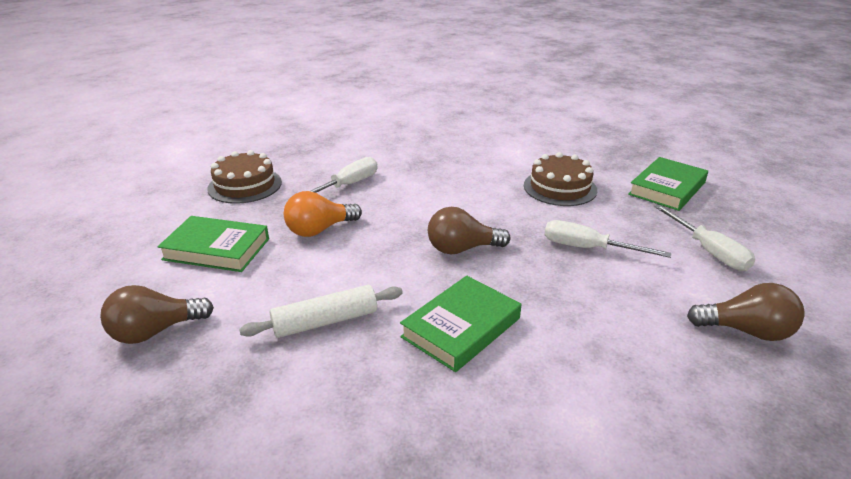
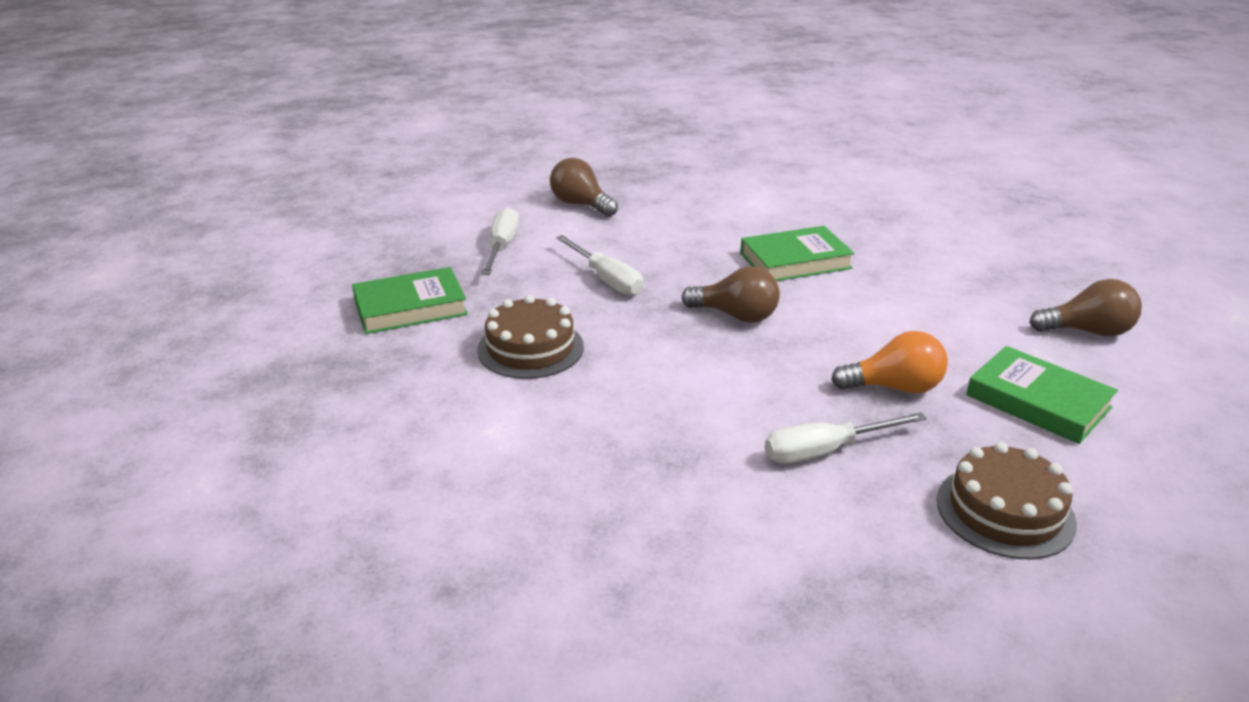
camera: 150 degrees left, 0 degrees up
(325, 321) = (915, 295): white rolling pin -> none

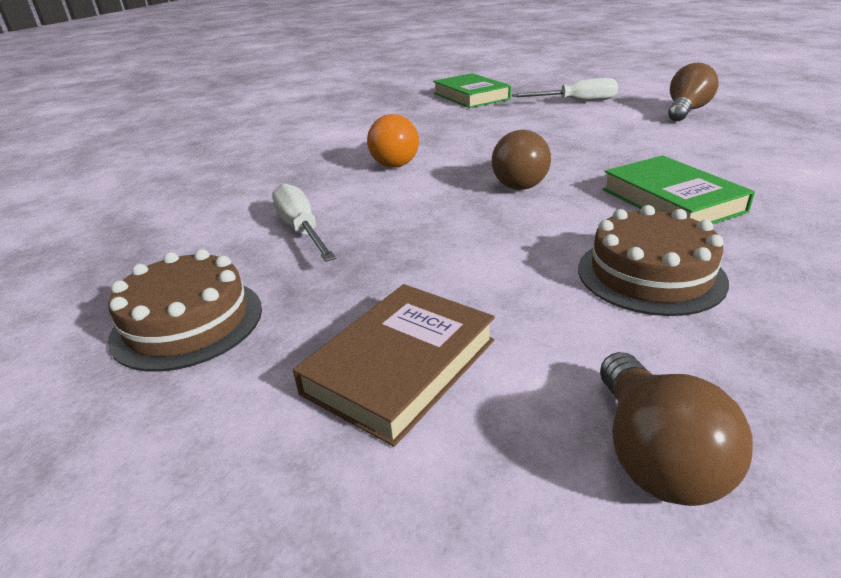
camera: 85 degrees right, 0 degrees up
(530, 348) = (432, 127): brown cake -> brown cake (650, 274)
(607, 279) = (551, 134): white screwdriver -> none
(894, 387) = (412, 261): orange light bulb -> orange light bulb (394, 161)
(1038, 401) = (400, 366): green book -> brown book

